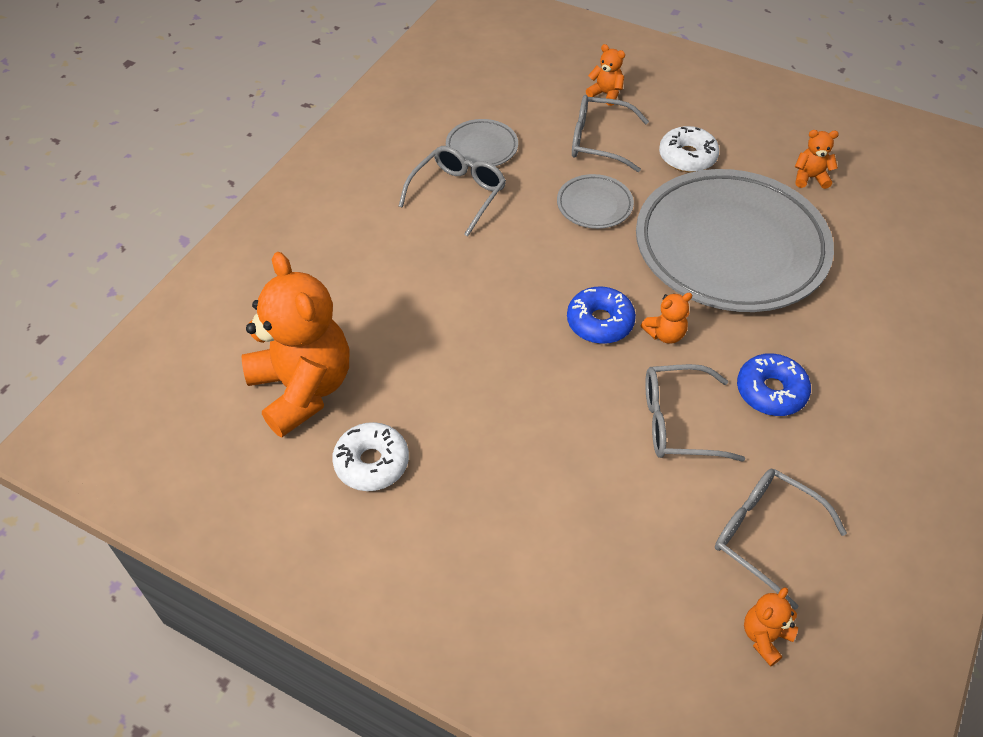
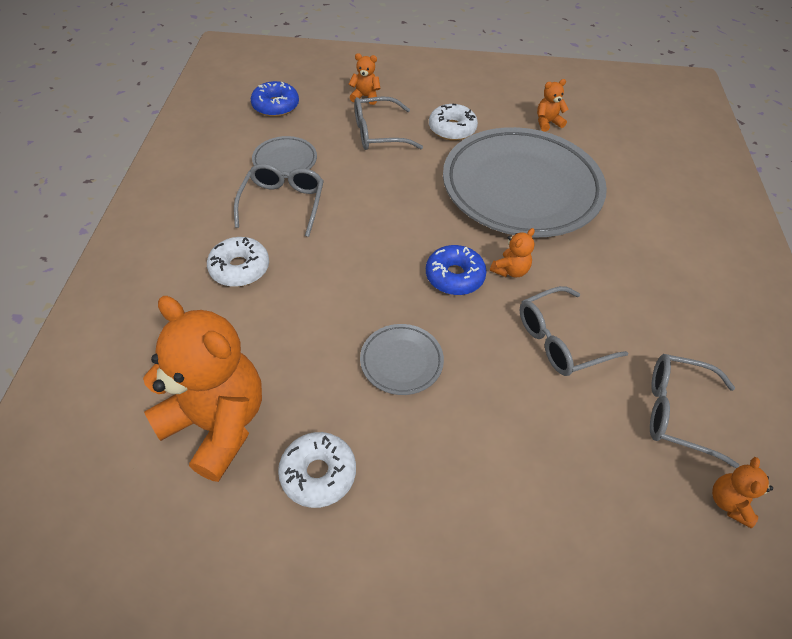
camera: 25 degrees left, 0 degrees up
(385, 249) = (240, 268): none -> white donut
(594, 205) = (401, 183): grey plate -> grey plate (401, 361)
(771, 391) = (613, 291): blue donut -> blue donut (276, 106)

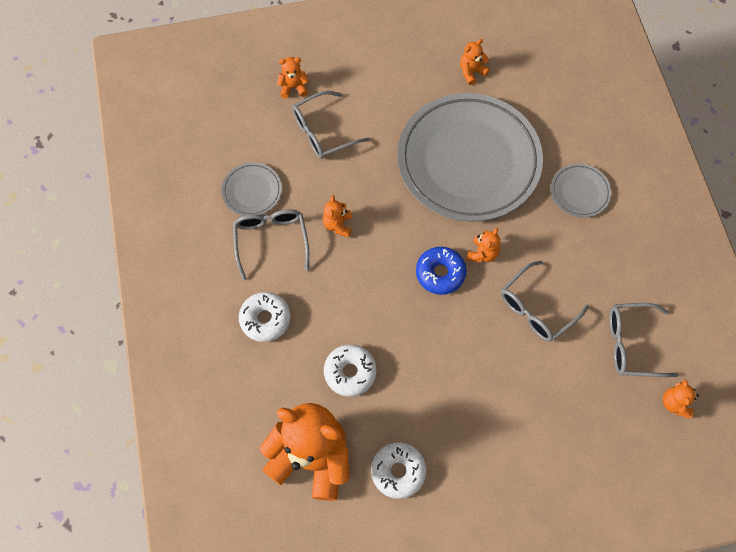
camera: 15 degrees left, 15 degrees up
(276, 106) = (213, 125): blue donut -> none
(359, 207) = (338, 225): none -> orange teddy bear
(401, 361) = (424, 365): grey plate -> grey plate (579, 192)
(452, 129) = (388, 106): white donut -> white donut (350, 372)

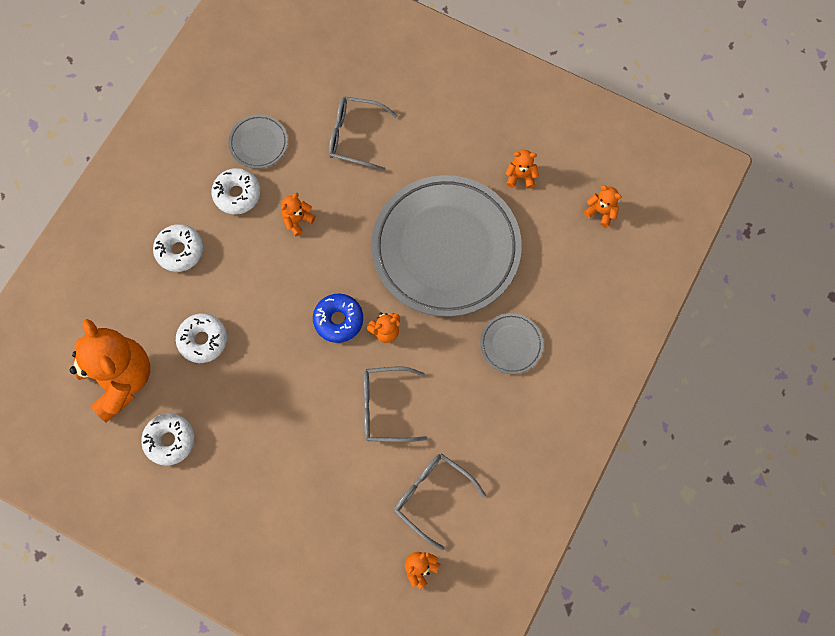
camera: 40 degrees right, 5 degrees up
(271, 241) = (237, 194): grey glasses -> white donut
(293, 87) = (365, 82): orange teddy bear -> orange teddy bear (601, 212)

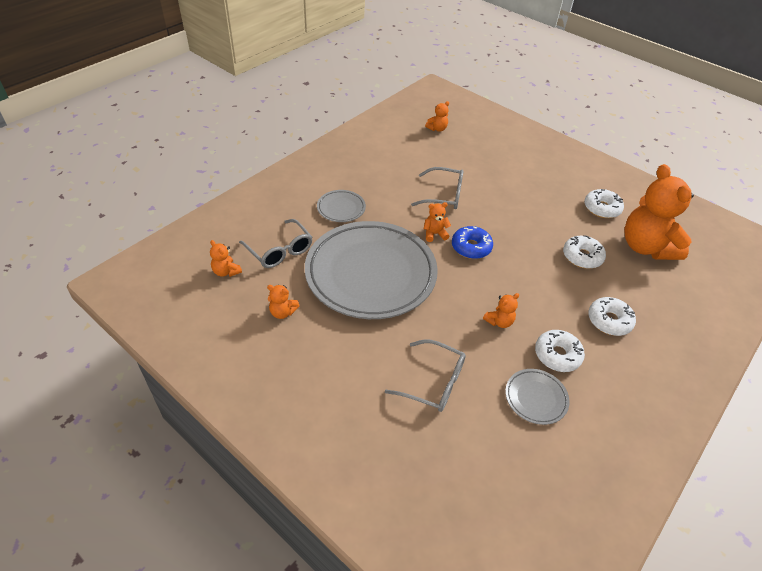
camera: 170 degrees left, 25 degrees down
(432, 496) = (421, 152): grey glasses -> grey glasses (279, 250)

